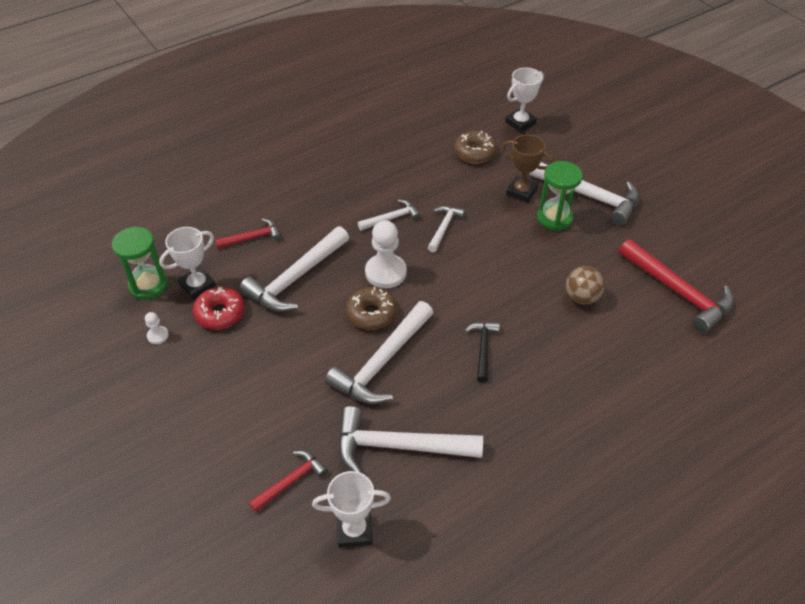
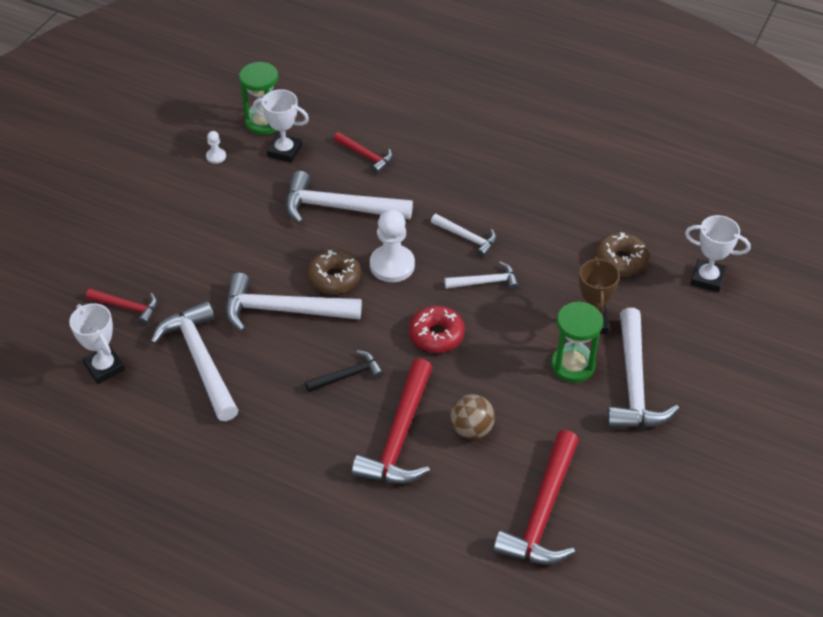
camera: 60 degrees right, 0 degrees up
(220, 313) = (265, 180): red donut -> red donut (436, 335)
(564, 342) = (399, 436): none -> red hammer

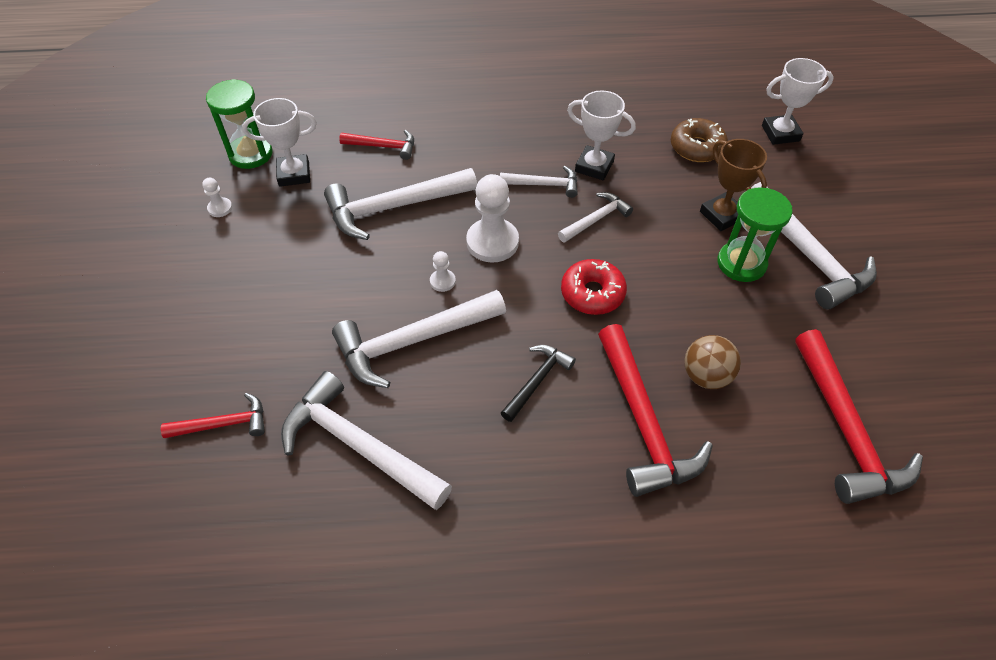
camera: 30 degrees left, 5 degrees up
(104, 367) = (242, 515): white trophy -> white trophy (594, 166)
(334, 278) = (442, 281): brown donut -> white pawn

